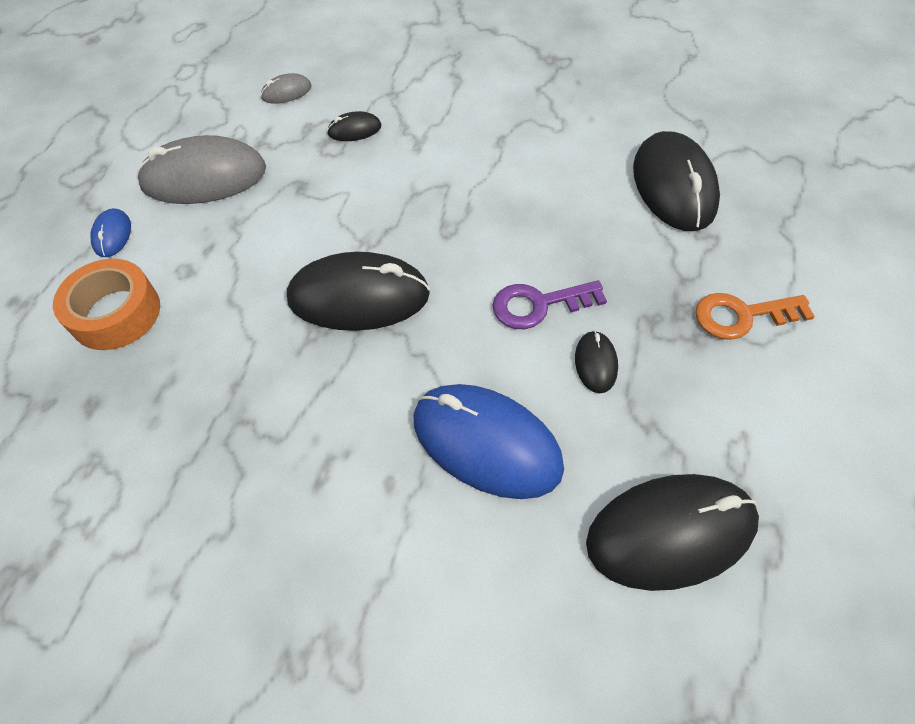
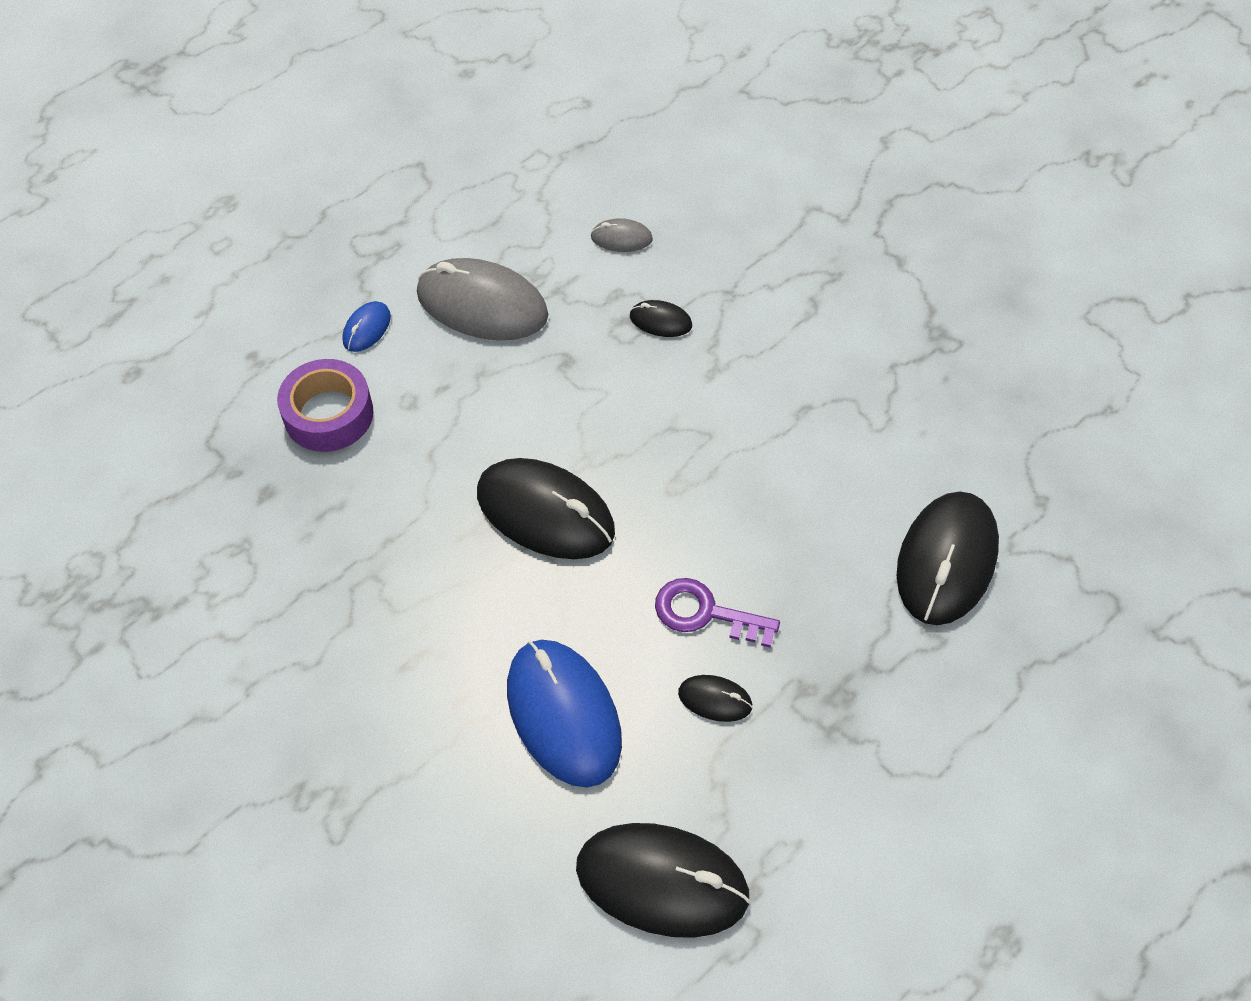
camera: 30 degrees right, 0 degrees up
(115, 313) = (328, 414): orange tape -> purple tape
(595, 363) = (715, 699): black mouse -> black mouse turned 75 degrees clockwise
(741, 316) = (895, 735): orange key -> none

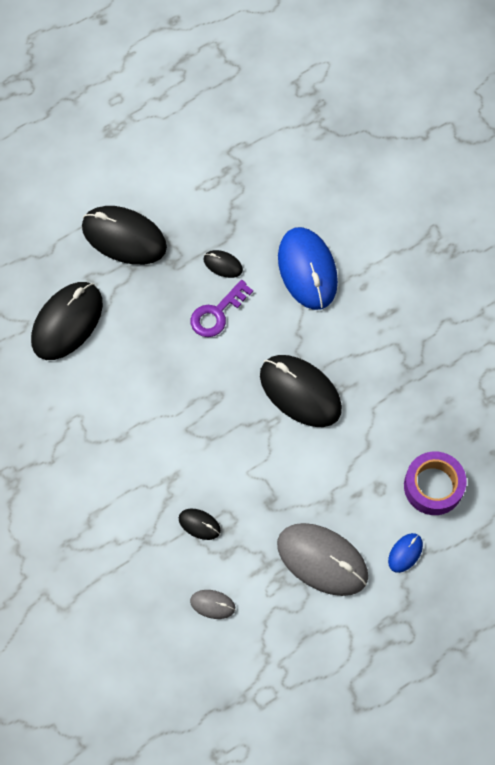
camera: 170 degrees left, 10 degrees up
(662, 881) = (270, 181): black mouse -> black mouse (124, 237)
(705, 613) = (217, 313): purple key -> purple key turned 105 degrees clockwise

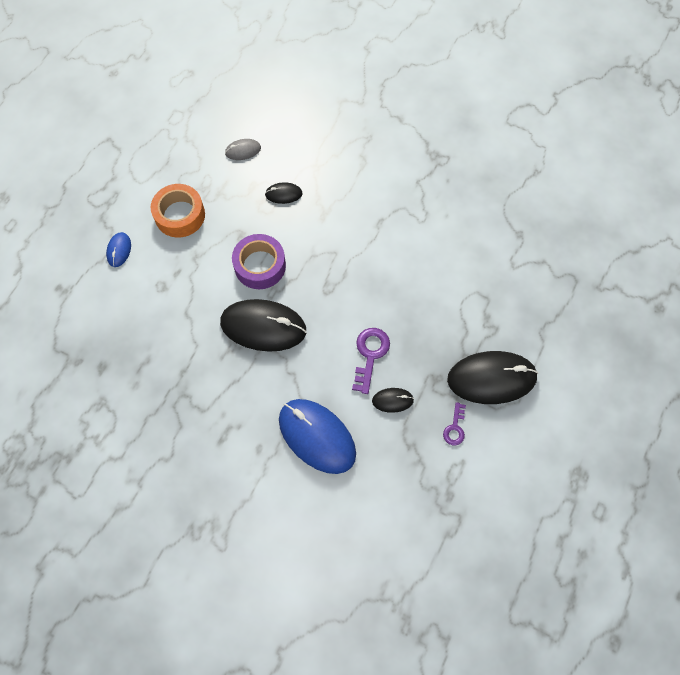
camera: 150 degrees right, 0 degrees up
(67, 322) = (483, 283): black mouse -> none
(185, 215) = (455, 428): none -> purple key
(322, 560) = (180, 215): grey mouse -> orange tape
(433, 486) = (118, 309): purple tape -> purple tape (260, 266)

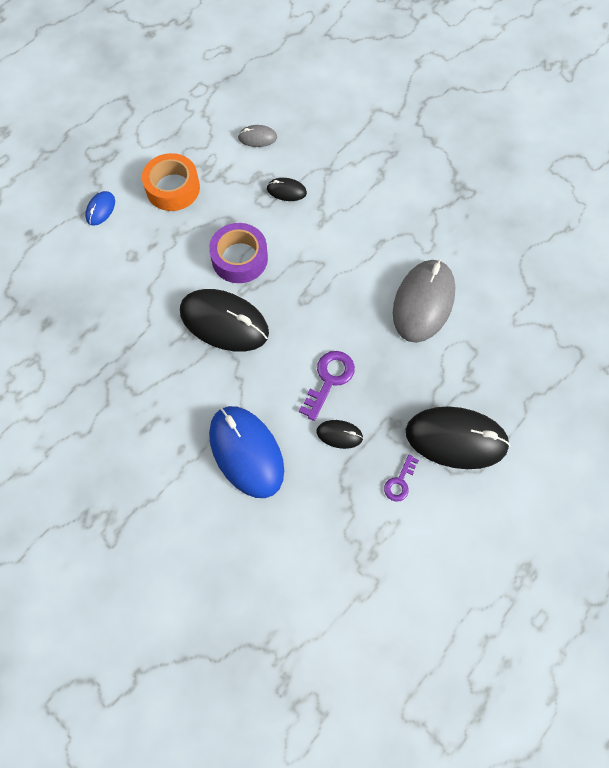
camera: 15 degrees right, 0 degrees up
(431, 266) = (423, 302): none -> grey mouse

